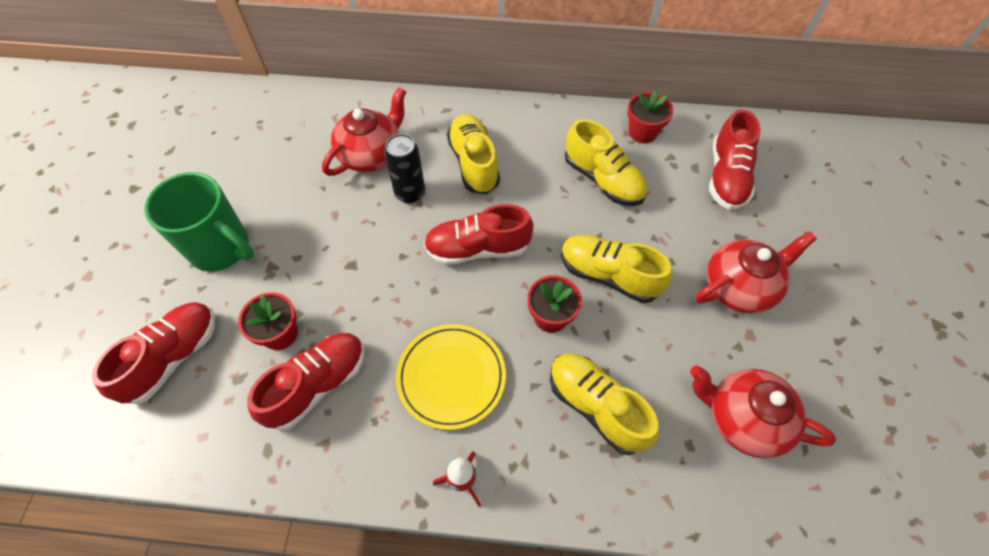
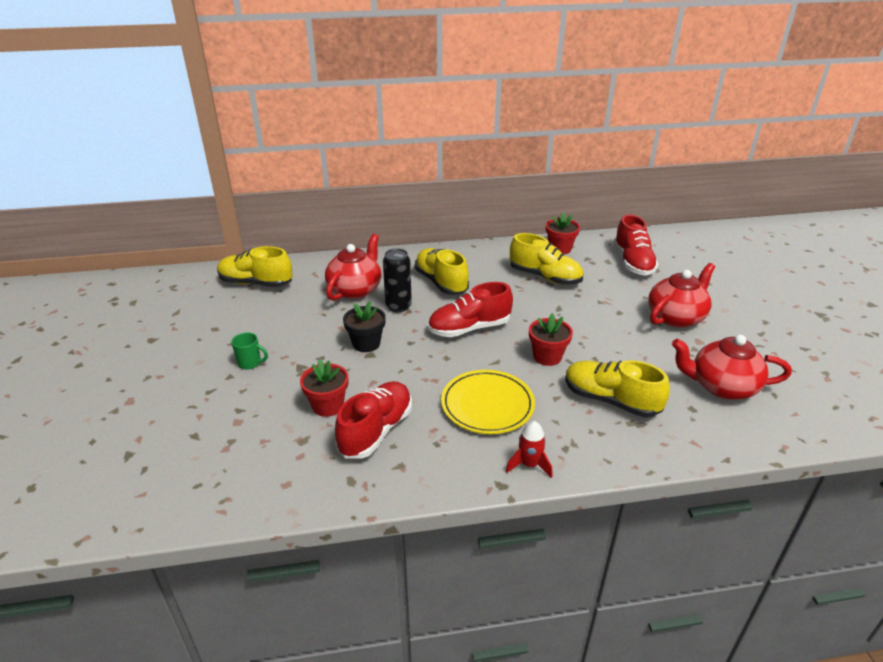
camera: 15 degrees left, 25 degrees down
(173, 357) = (235, 438): red shoe -> none
(221, 248) = (250, 363): green mug -> green mug, size x0.42
(353, 247) = (366, 343): none -> black flower pot
(609, 275) = (578, 327): yellow shoe -> yellow shoe (256, 283)

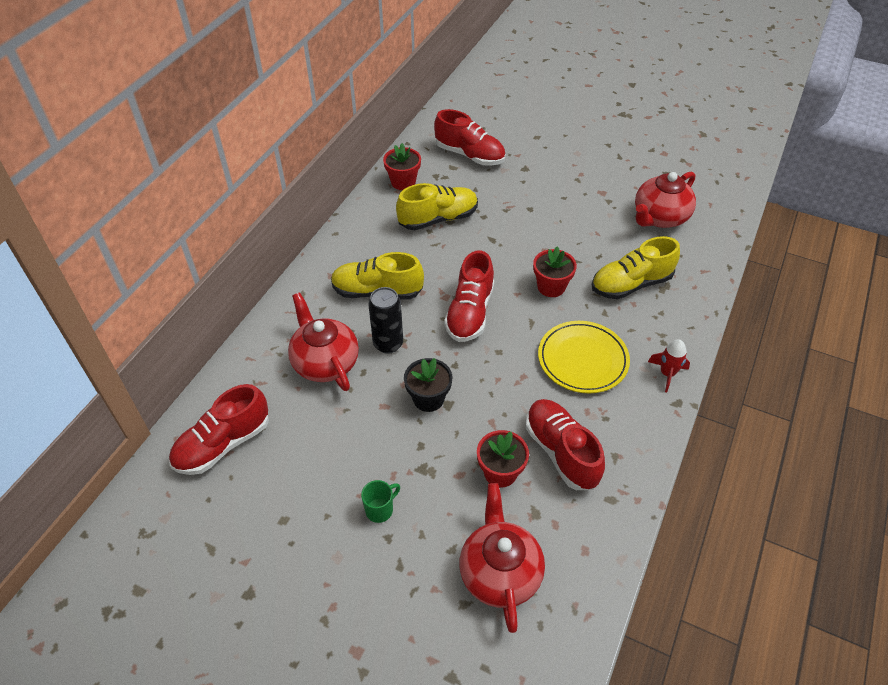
camera: 55 degrees left, 15 degrees up
(256, 283) = (223, 444): yellow shoe -> red shoe
(676, 317) = (564, 183): red teapot -> red teapot (500, 572)

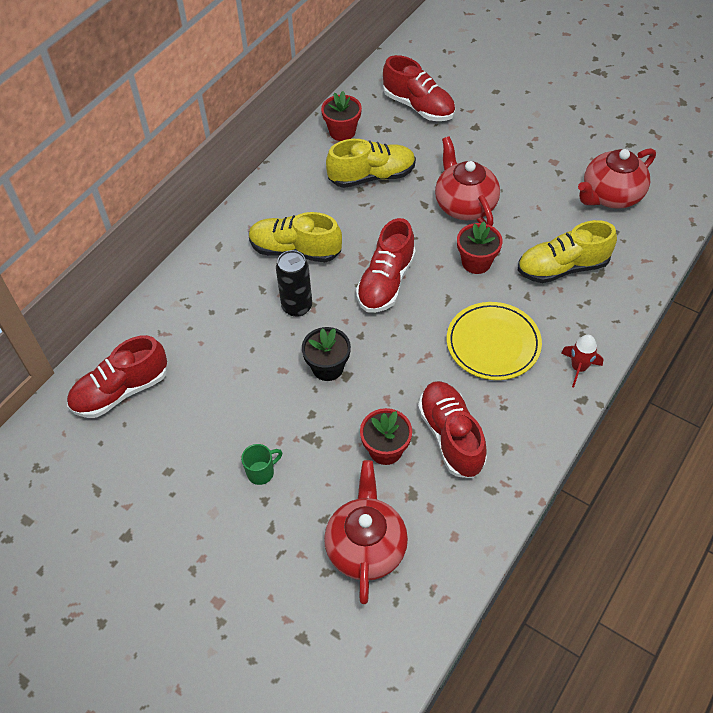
camera: 10 degrees right, 5 degrees up
(325, 362) = (231, 319): red teapot -> red teapot (465, 205)

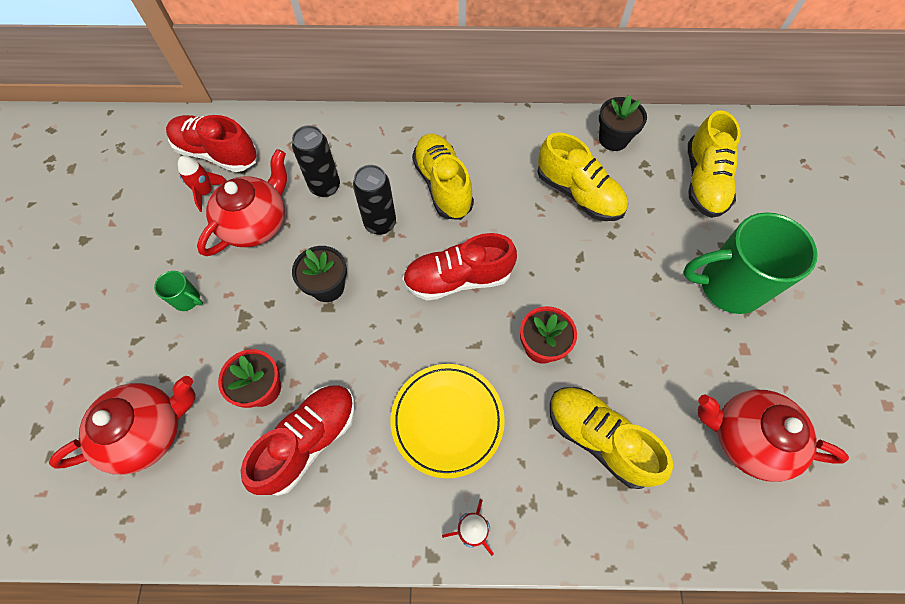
camera: 55 degrees right, 10 degrees up
(157, 416) = (206, 192): none -> red rocket
(229, 327) = (325, 187): none -> black can
(342, 132) = (613, 139): red flower pot -> black flower pot
(418, 106) = (703, 181): red shoe -> yellow shoe
(465, 205) = (609, 294): red teapot -> red teapot (256, 223)
(505, 143) = (728, 286): none -> green mug

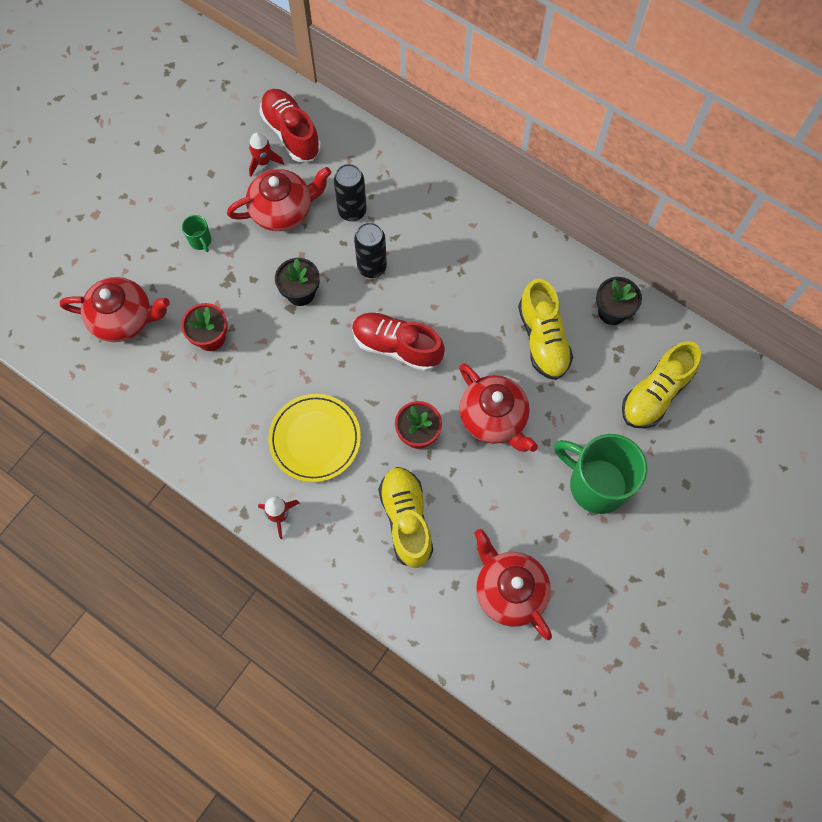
camera: 35 degrees right, 5 degrees up
(309, 441) = (217, 392): red shoe -> none
(443, 185) = (442, 265): yellow shoe -> none
(595, 286) = (493, 418): none -> red teapot

